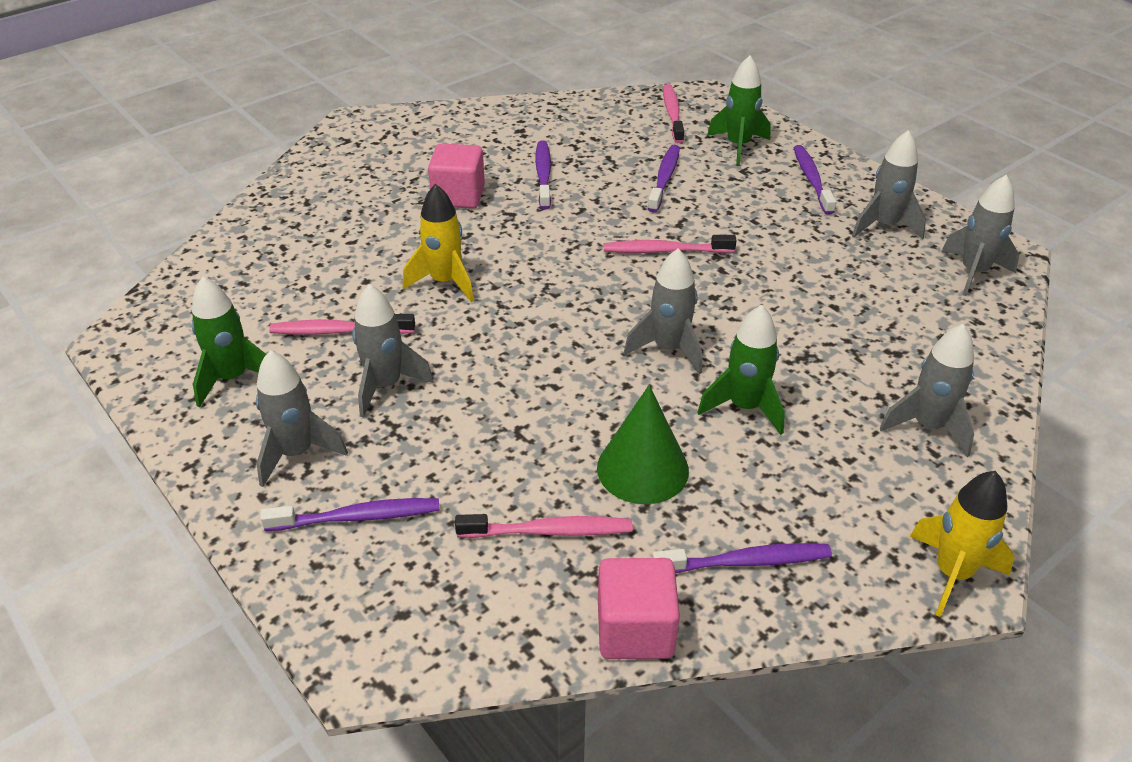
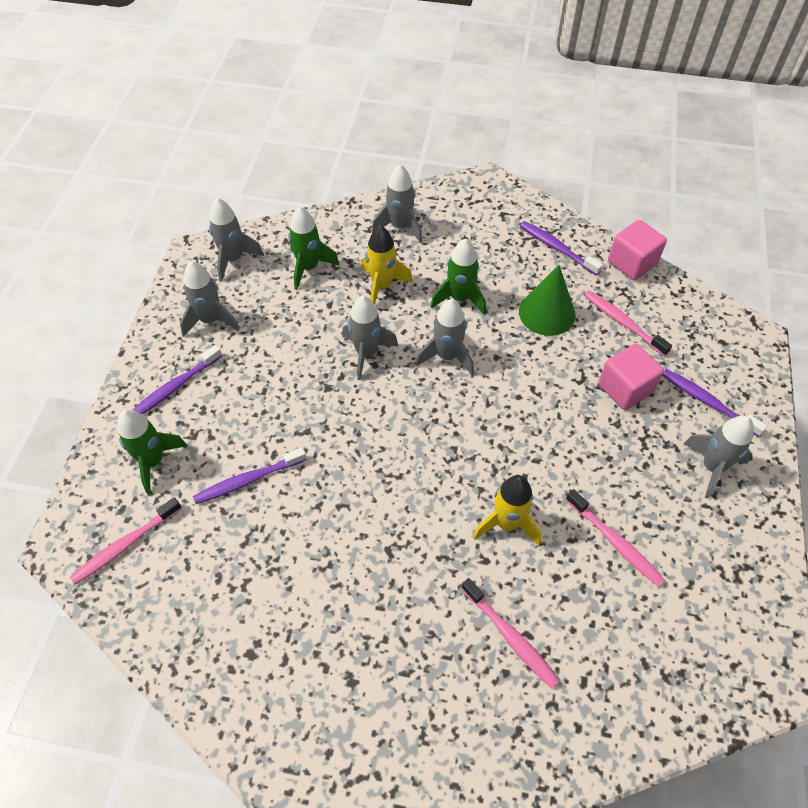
camera: 130 degrees left, 15 degrees up
(233, 378) = (713, 562): green rocket -> green rocket (309, 267)
(386, 386) = (624, 470): grey rocket -> grey rocket (366, 353)
(458, 196) = (399, 610): pink cube -> pink cube (625, 388)
(543, 175) = (313, 571): purple toothbrush -> none
(665, 251) = (348, 419): pink toothbrush -> pink toothbrush (510, 637)
(952, 574) = (488, 187): yellow rocket -> yellow rocket (382, 286)

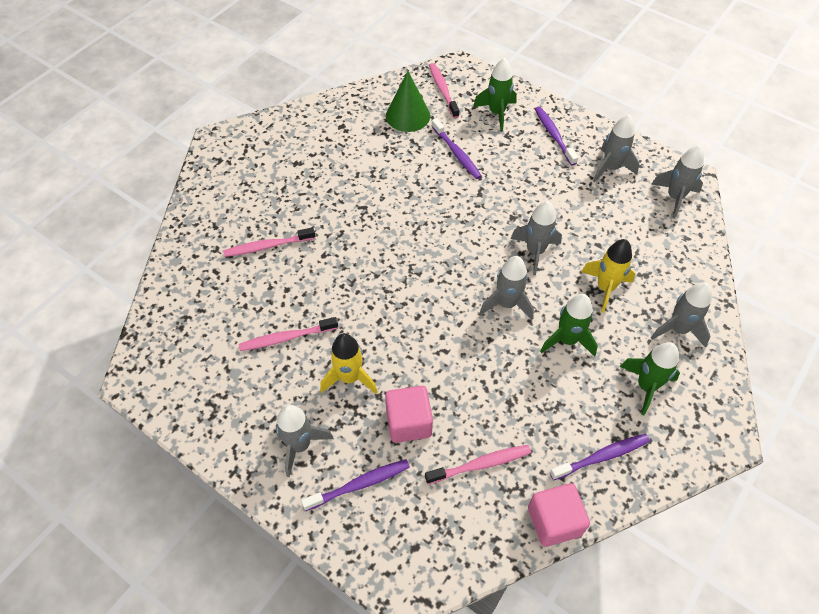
camera: 115 degrees right, 0 degrees up
(248, 480) = (456, 153): purple toothbrush -> purple toothbrush turned 150 degrees clockwise
(309, 267) = (647, 244): green rocket -> green rocket (646, 386)
(507, 523) = (341, 279): yellow rocket -> yellow rocket (349, 378)
(547, 313) = (521, 403): green cone -> green cone (408, 115)

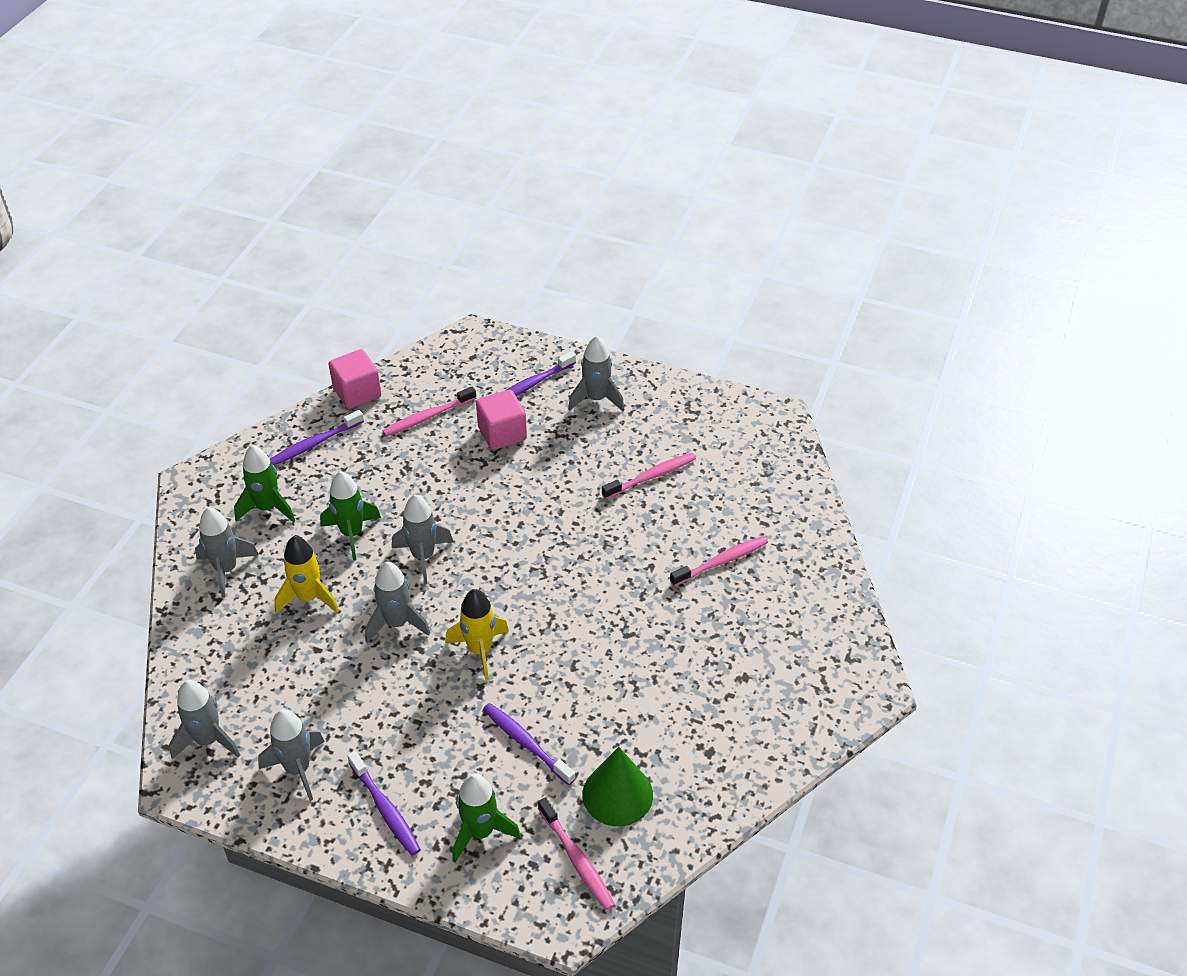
camera: 165 degrees right, 10 degrees down
(349, 378) = (572, 456): yellow rocket -> yellow rocket (480, 650)

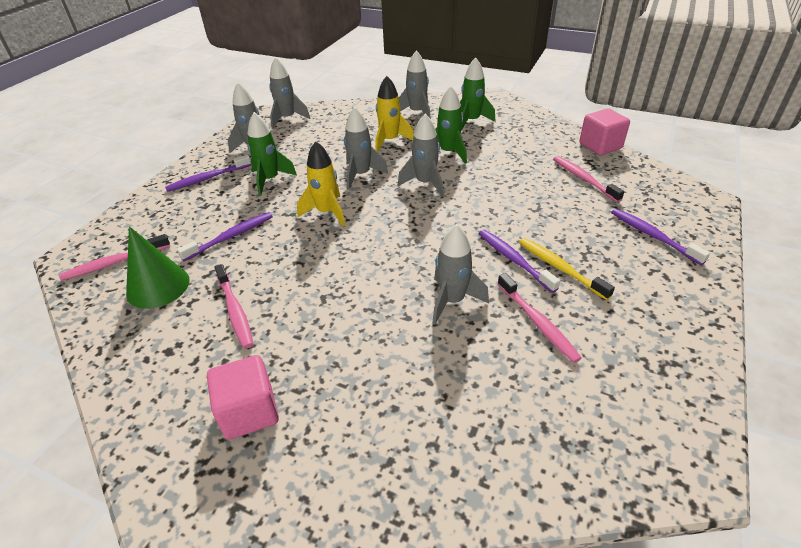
camera: 95 degrees right, 5 degrees down
(315, 443) = (538, 133): purple toothbrush -> purple toothbrush (513, 260)
(480, 832) = (167, 217): green rocket -> green rocket (270, 180)
(502, 433) = (575, 218): pink cube -> pink cube (249, 412)
(579, 454) = (560, 268): none -> yellow toothbrush
(596, 399) = (649, 281): grey rocket -> grey rocket (452, 301)
(721, 561) = (410, 379): pink toothbrush -> pink toothbrush (235, 311)

